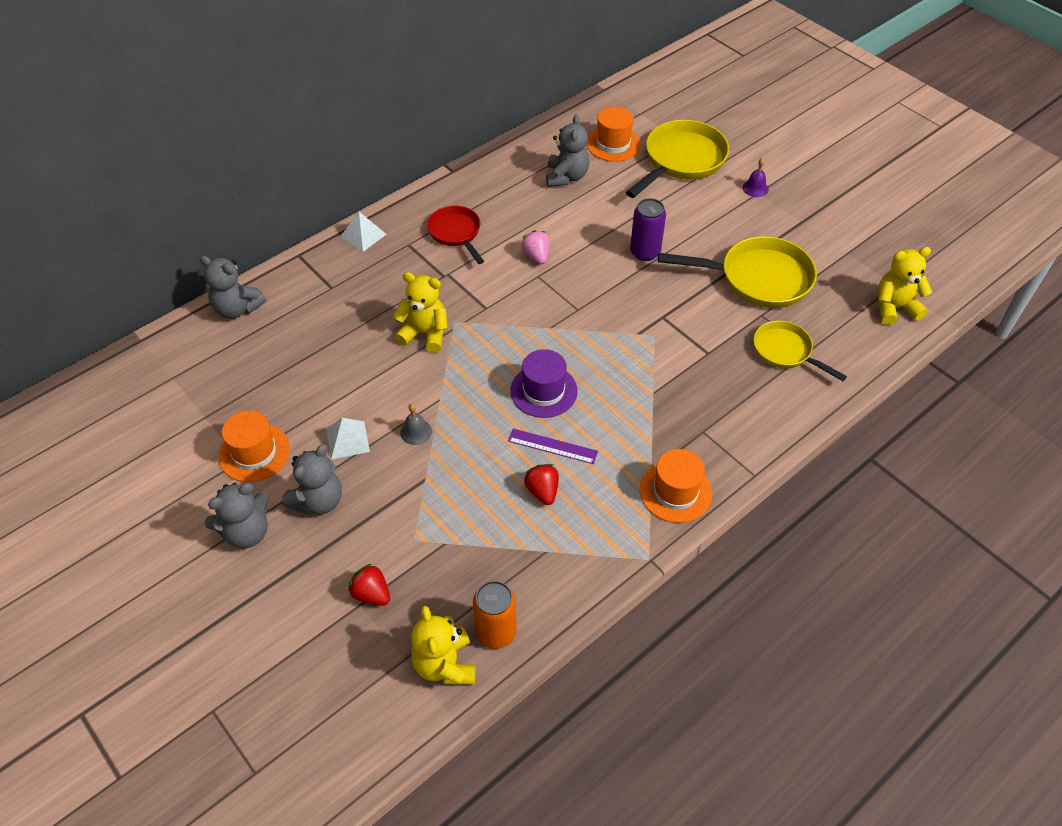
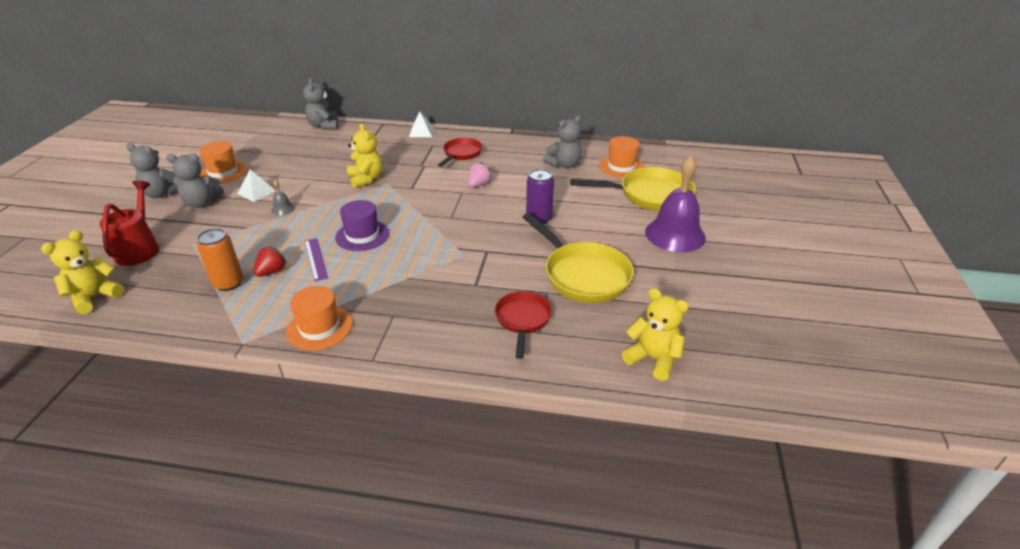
camera: 50 degrees right, 15 degrees down
(371, 594) = (139, 248): red strawberry -> red watering can
(496, 632) = (132, 305): orange can -> orange can (228, 283)
(755, 188) = (675, 234): purple bell -> purple bell, size x2.45
(785, 352) = (522, 320): yellow pan -> red pan

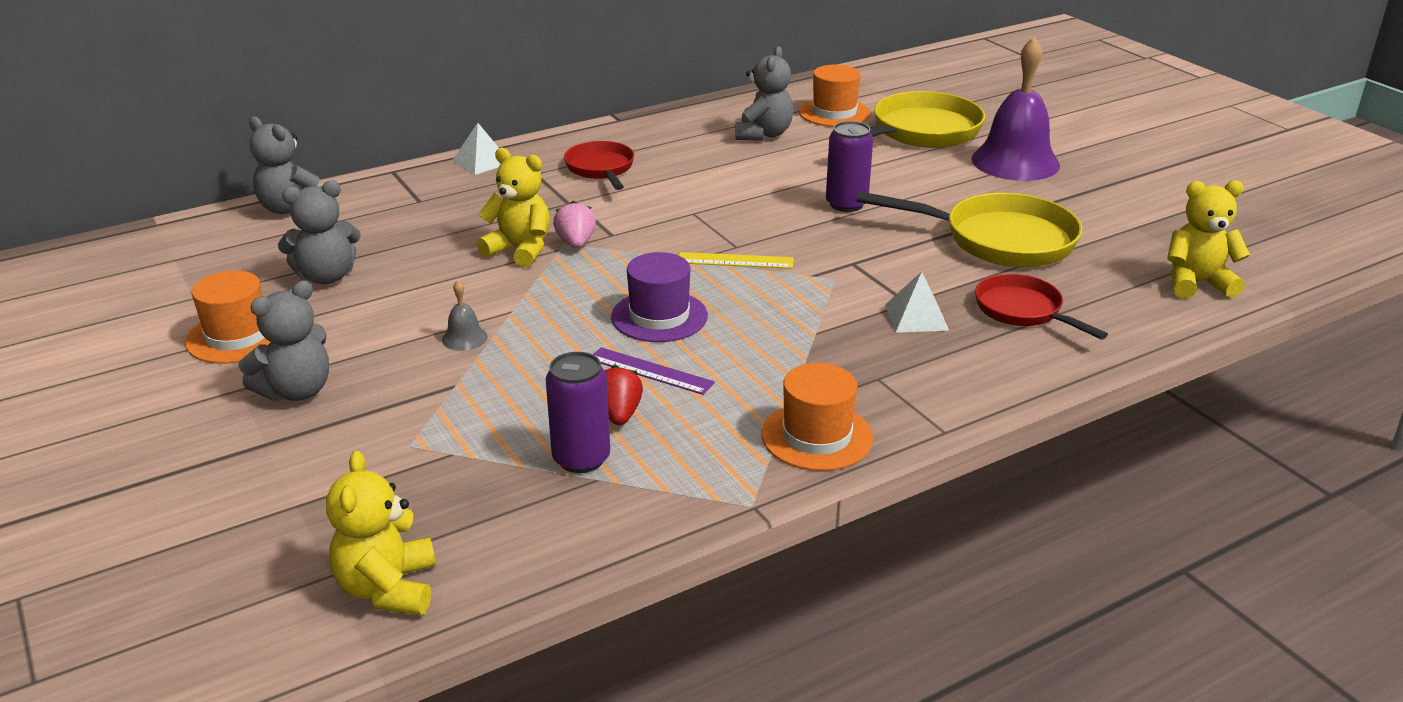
camera: 40 degrees left, 5 degrees down
(139, 248) = (319, 495): red watering can -> none
(162, 194) = (182, 412): grey teddy bear -> grey teddy bear (326, 276)
(228, 283) = (581, 458): orange can -> purple can
(256, 192) = (368, 337): white pyramid -> white pyramid (916, 317)
(438, 224) = (735, 260): none -> yellow ruler
(478, 184) = (698, 196): pink strawberry -> pink strawberry (576, 243)

